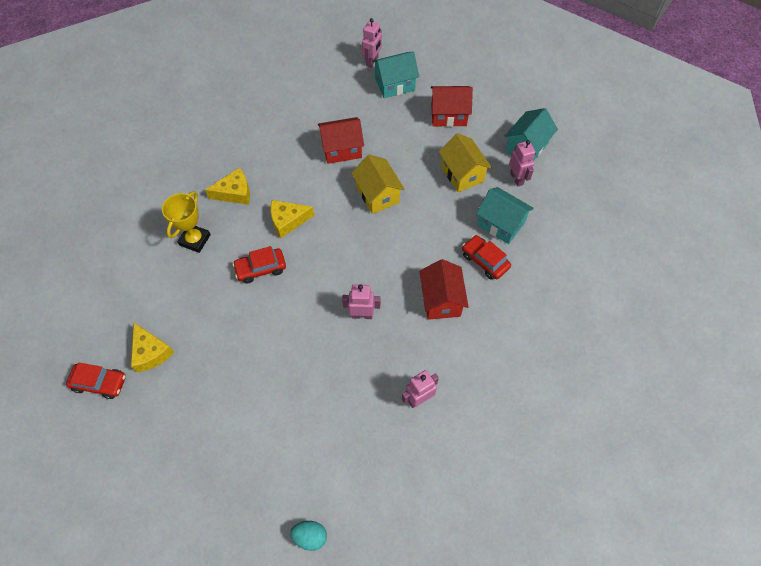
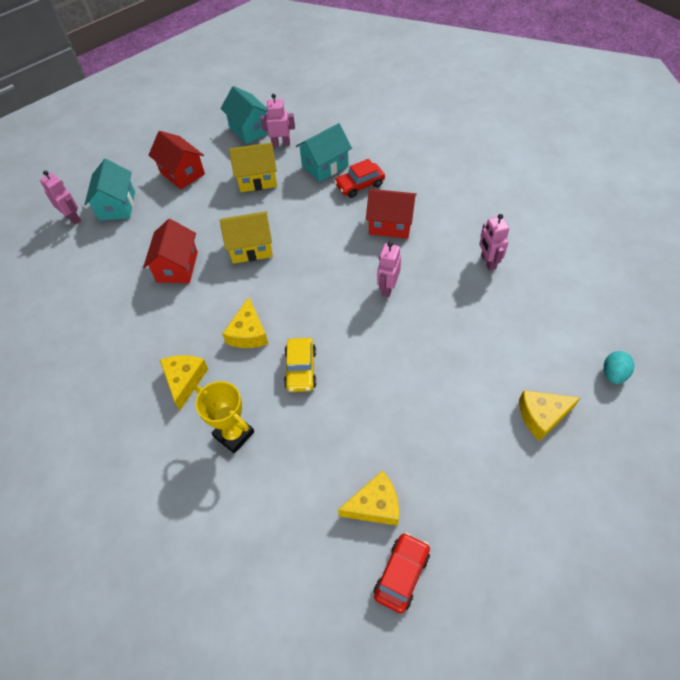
camera: 70 degrees left, 5 degrees down
(251, 472) = (542, 416): none -> yellow cheese
(261, 269) = (301, 369): red car -> yellow car
(448, 115) = (182, 173): red house -> red house turned 60 degrees counterclockwise

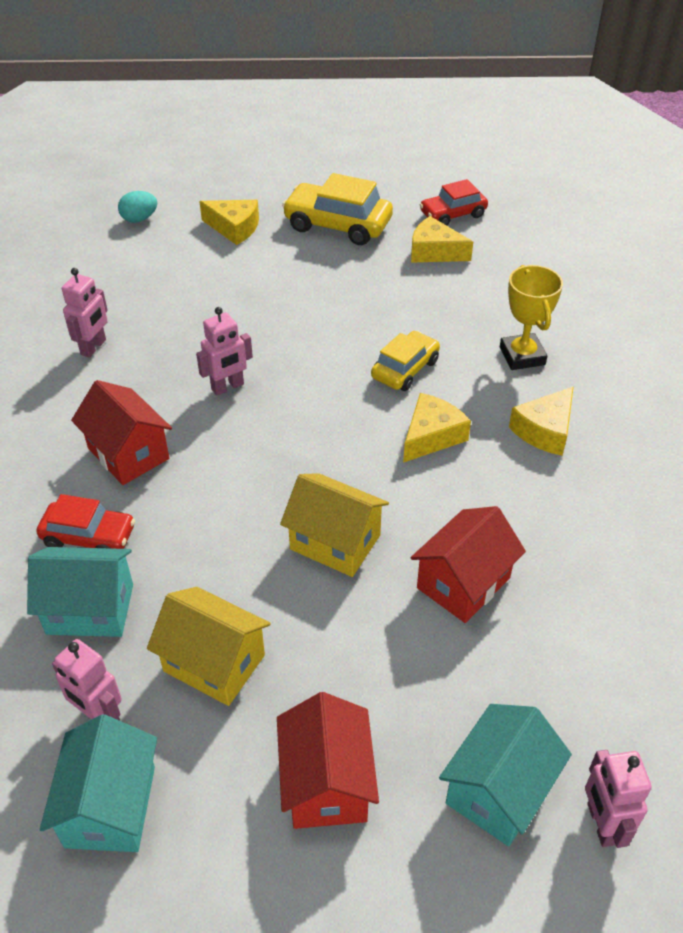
camera: 145 degrees left, 10 degrees down
(476, 480) = (337, 225): none -> yellow car

